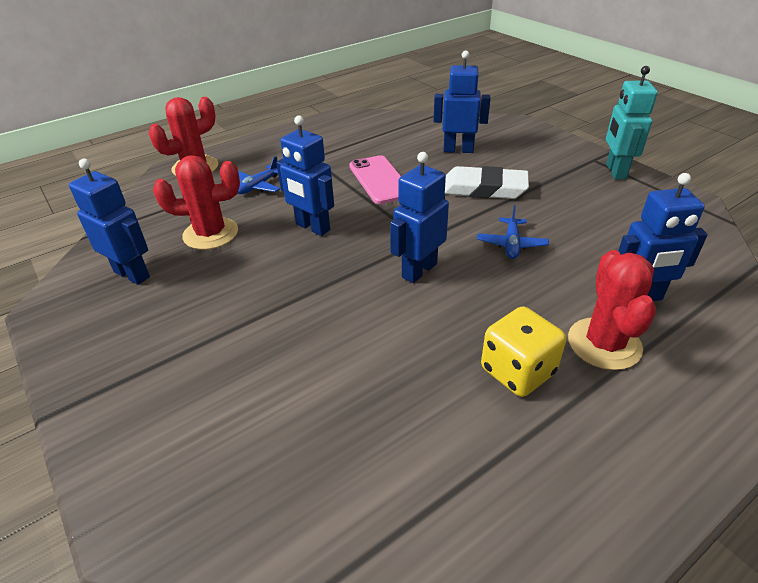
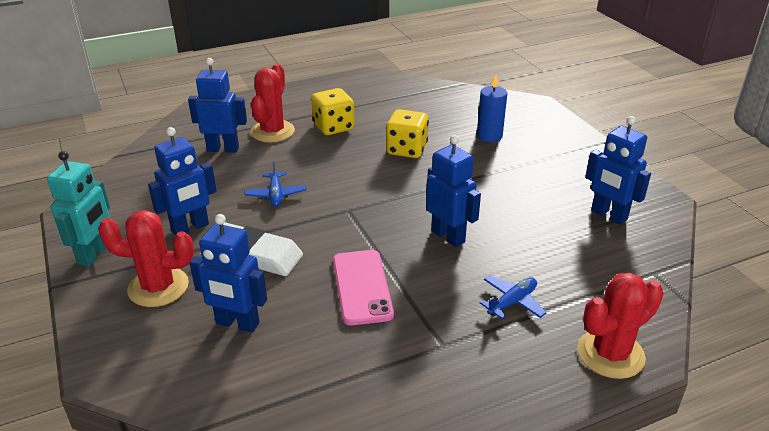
camera: 170 degrees left, 5 degrees down
(210, 234) = (551, 244): red cactus -> red cactus (158, 287)
(253, 394) = (489, 136): none -> blue candle
(383, 339) = (406, 150): none -> yellow dice
(419, 270) = (364, 185): blue robot -> blue robot (190, 228)
(511, 244) = (276, 195): blue plane -> blue plane turned 150 degrees clockwise

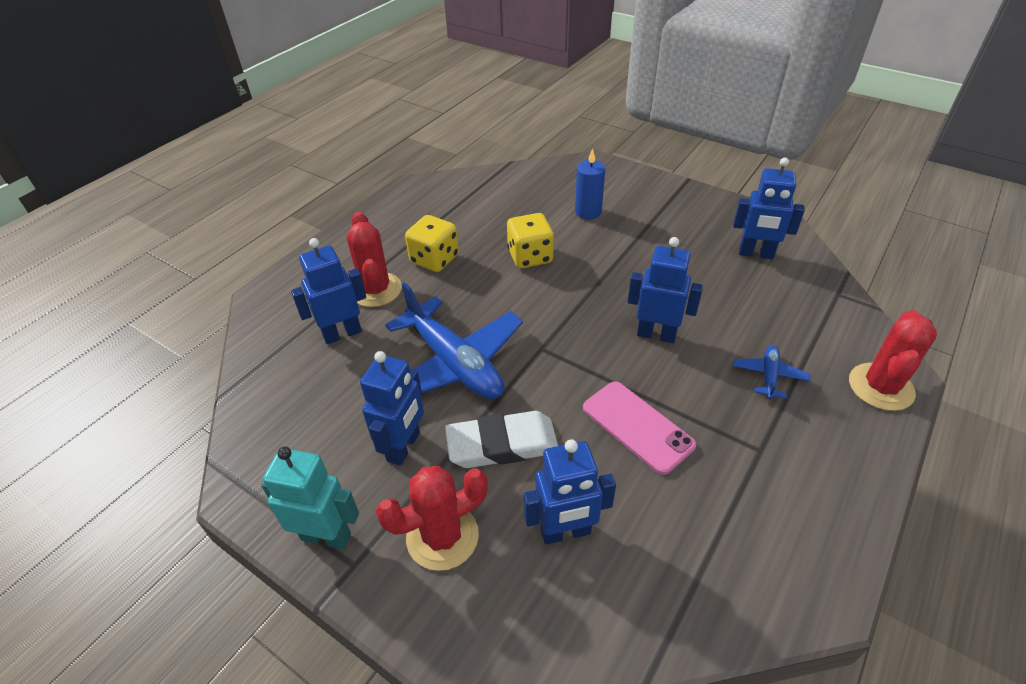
camera: 30 degrees left, 10 degrees up
(94, 254) = (326, 536): turquoise robot -> turquoise robot turned 60 degrees counterclockwise
(276, 195) = (454, 363): blue plane -> blue plane, size x2.25

